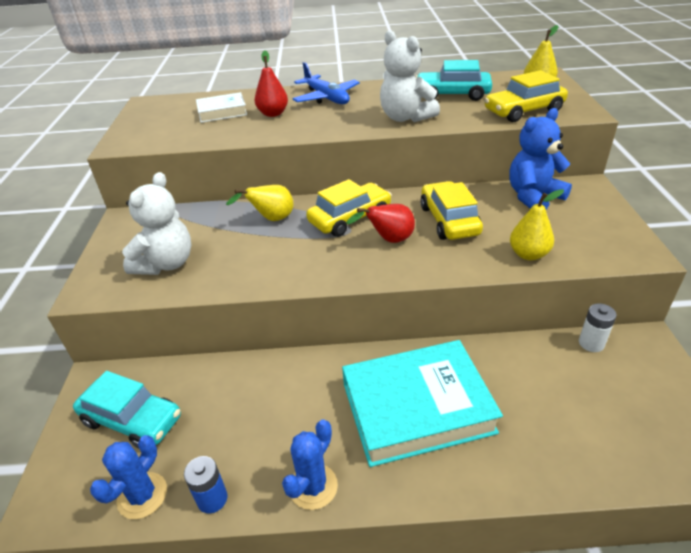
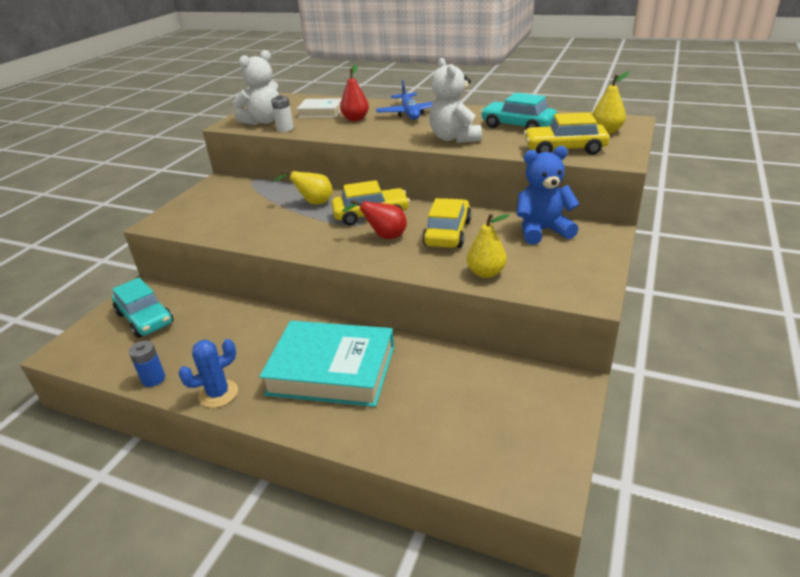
camera: 25 degrees right, 5 degrees down
(142, 495) = (117, 363): blue cactus -> none
(166, 264) = (217, 217): white teddy bear -> white teddy bear (264, 121)
(591, 343) = (519, 370): white battery -> white battery (285, 129)

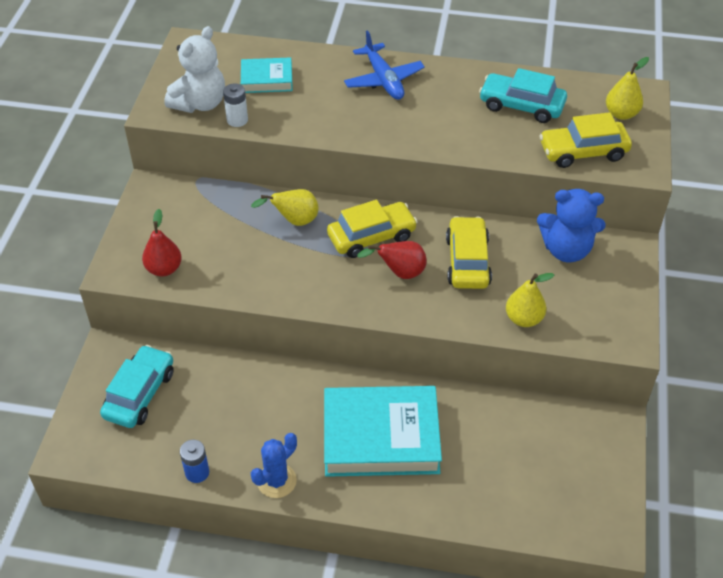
camera: 15 degrees left, 15 degrees up
(145, 318) = (140, 394): turquoise car -> turquoise car turned 105 degrees counterclockwise
(321, 112) = (267, 79): white book -> turquoise book
(355, 119) = (319, 95): red pear -> red pear (164, 269)
(454, 138) = (455, 134): white teddy bear -> none
(542, 231) = (566, 250): blue teddy bear -> blue teddy bear turned 150 degrees counterclockwise

